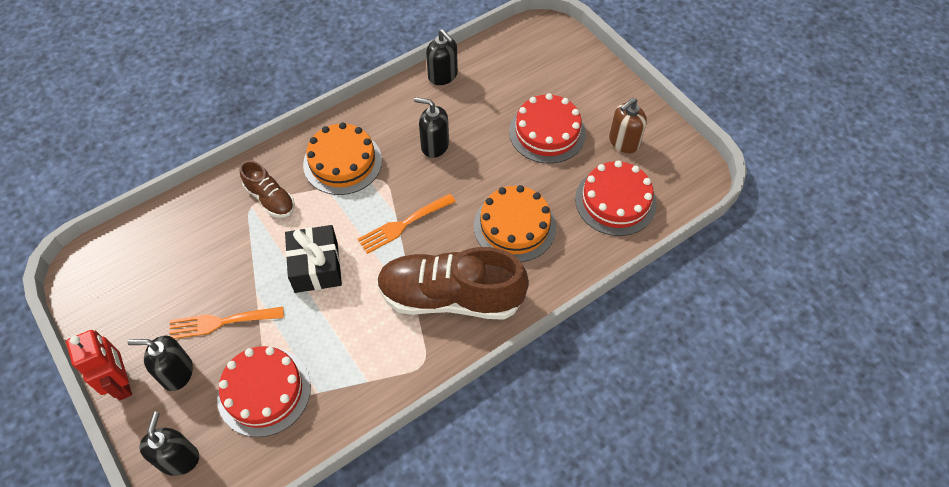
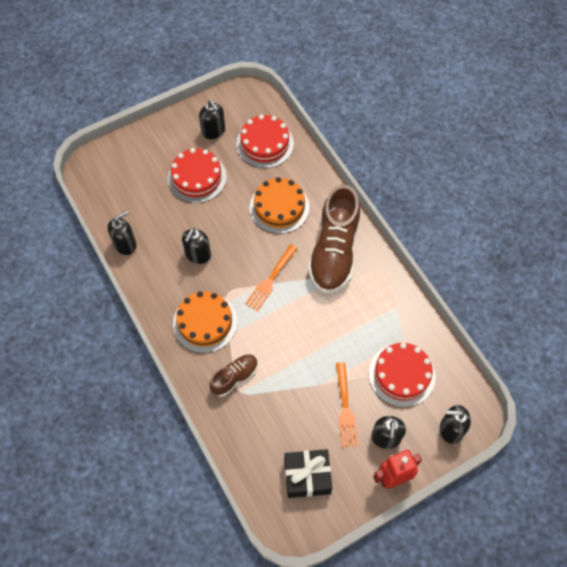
camera: 85 degrees left, 5 degrees up
(316, 267) = (302, 341): black gift -> black gift (307, 476)
(403, 225) = (270, 280): orange fork -> orange fork turned 60 degrees clockwise
(623, 142) = (213, 131): brown soap dispenser -> black soap dispenser

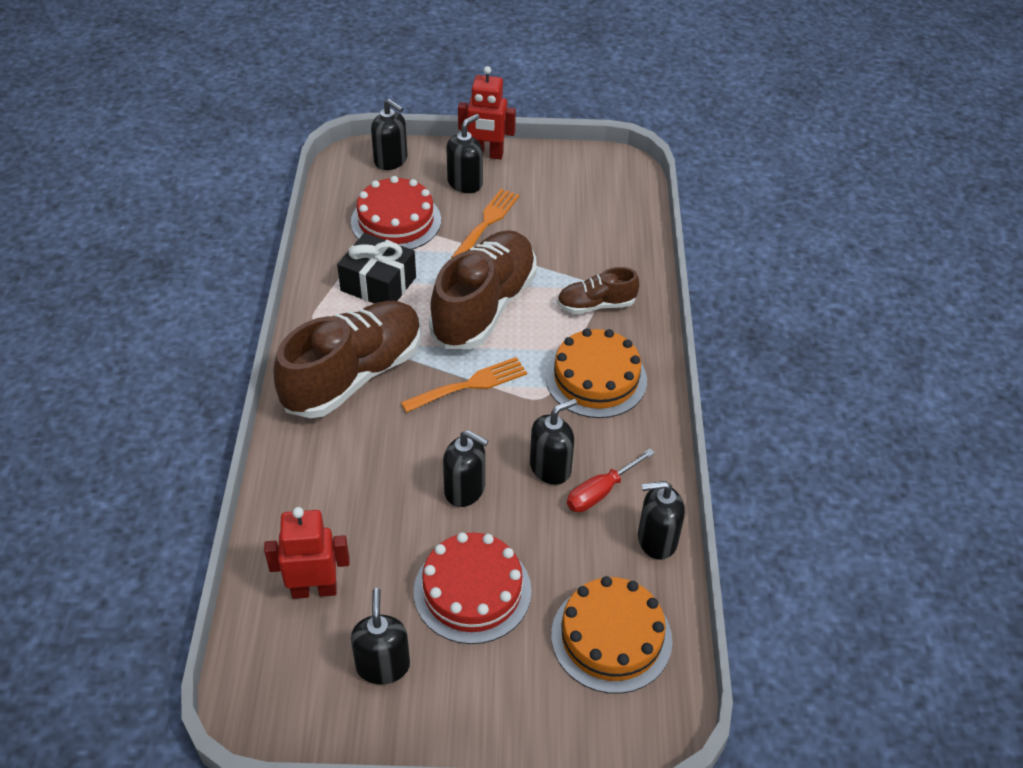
camera: 150 degrees left, 15 degrees down
(165, 255) = (601, 492): none -> red screwdriver
(232, 221) = (465, 489): none -> black soap dispenser
(265, 144) = (314, 589): red cake -> red robot
(279, 207) = (378, 473): orange cake -> orange cake (611, 637)
(299, 337) = (484, 307): none -> brown shoe
(307, 476) = (576, 191): black gift -> black gift (378, 284)

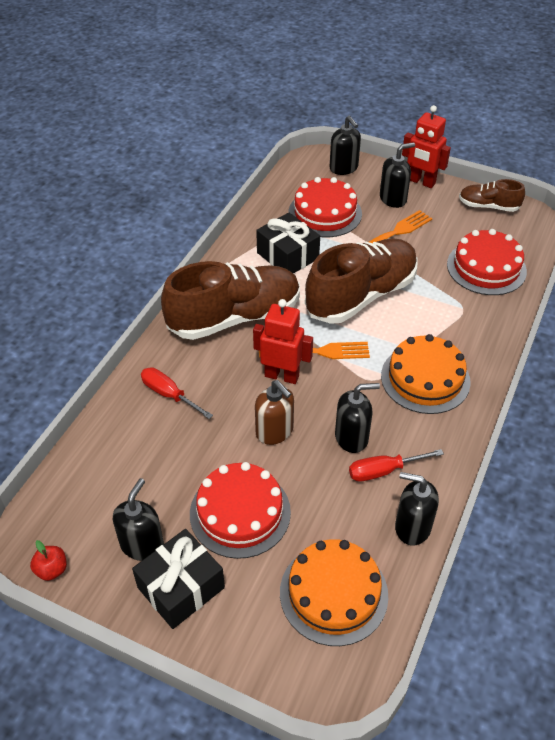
camera: 25 degrees right, 0 degrees up
(294, 732) = (52, 569): none -> red apple
(314, 589) = (122, 467): red robot -> red robot (282, 376)
(324, 489) = (169, 395): none -> red screwdriver
(450, 694) = (181, 587): none -> black gift
(465, 489) = (274, 431): black soap dispenser -> brown soap dispenser
(596, 305) = (454, 320): brown shoe -> brown shoe (488, 206)
(602, 235) = (486, 267): none -> red cake

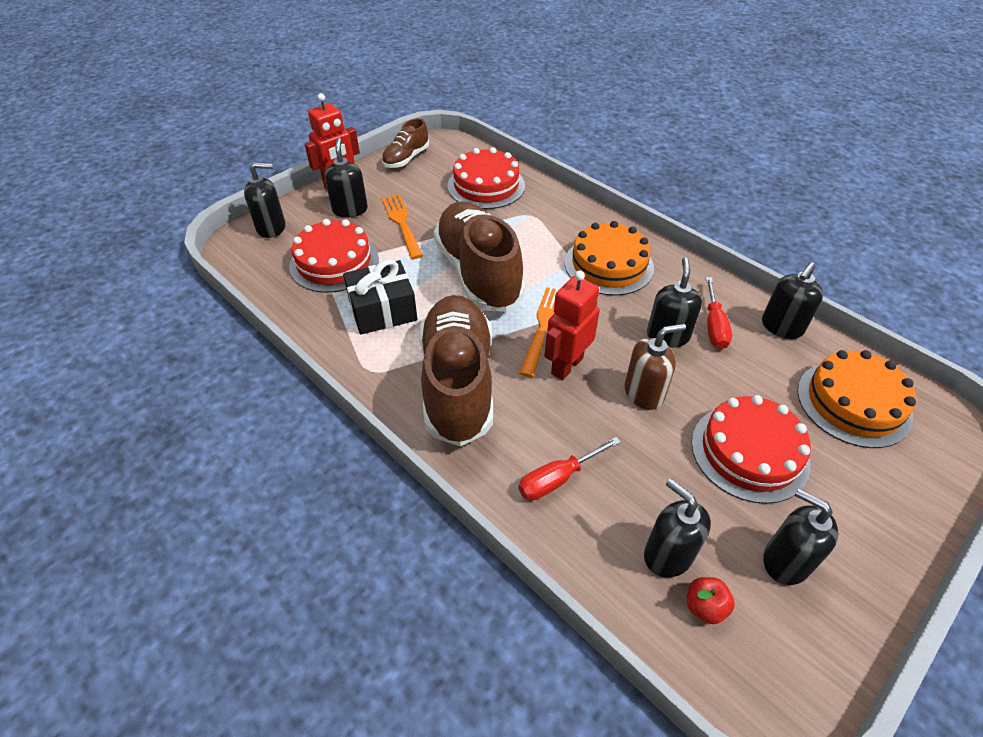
camera: 70 degrees left, 0 degrees up
(52, 569) = (818, 681): red apple -> red apple (704, 607)
(126, 469) = (668, 554): none -> black soap dispenser
(181, 587) = (846, 533): black gift -> none

